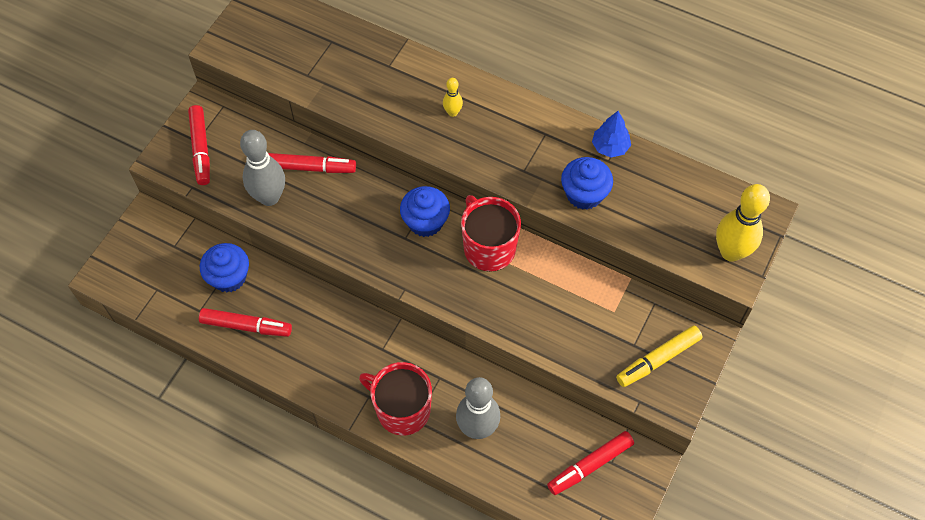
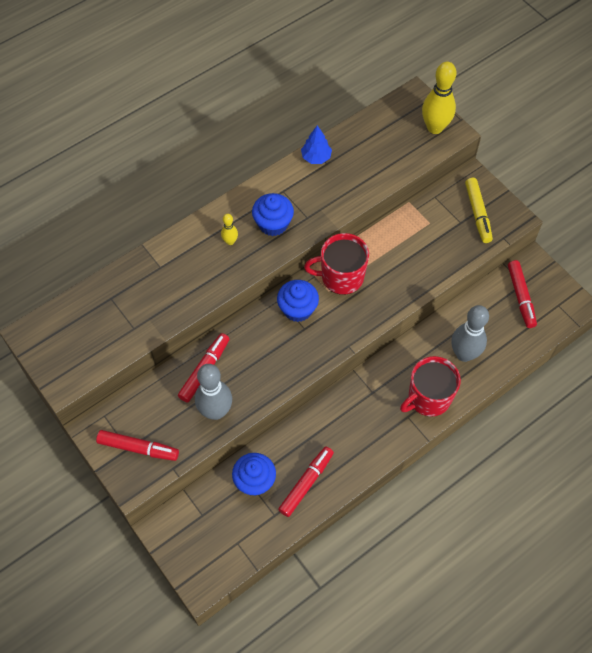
camera: 65 degrees left, 0 degrees up
(584, 194) = (347, 189): blue cupcake -> blue cupcake (273, 224)

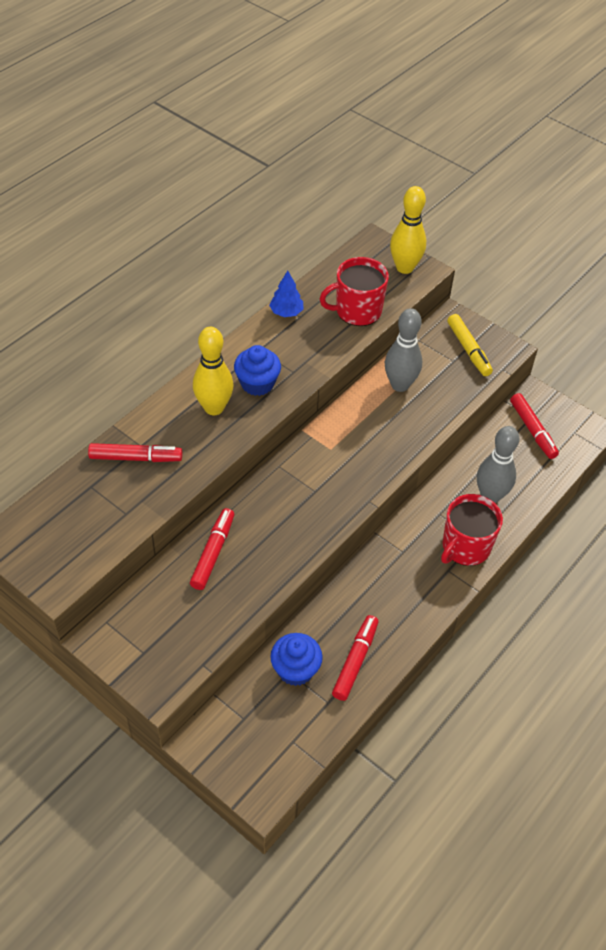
camera: 15 degrees left, 10 degrees down
(138, 448) = (156, 650): red marker -> red marker (135, 458)
(216, 411) = (237, 594): grey bowling pin -> grey bowling pin (400, 385)
(230, 241) = (214, 408): yellow bowling pin -> yellow bowling pin, size x2.06
(297, 309) = (302, 472): blue cupcake -> none
(341, 277) = (341, 433): red mug -> red mug (357, 311)

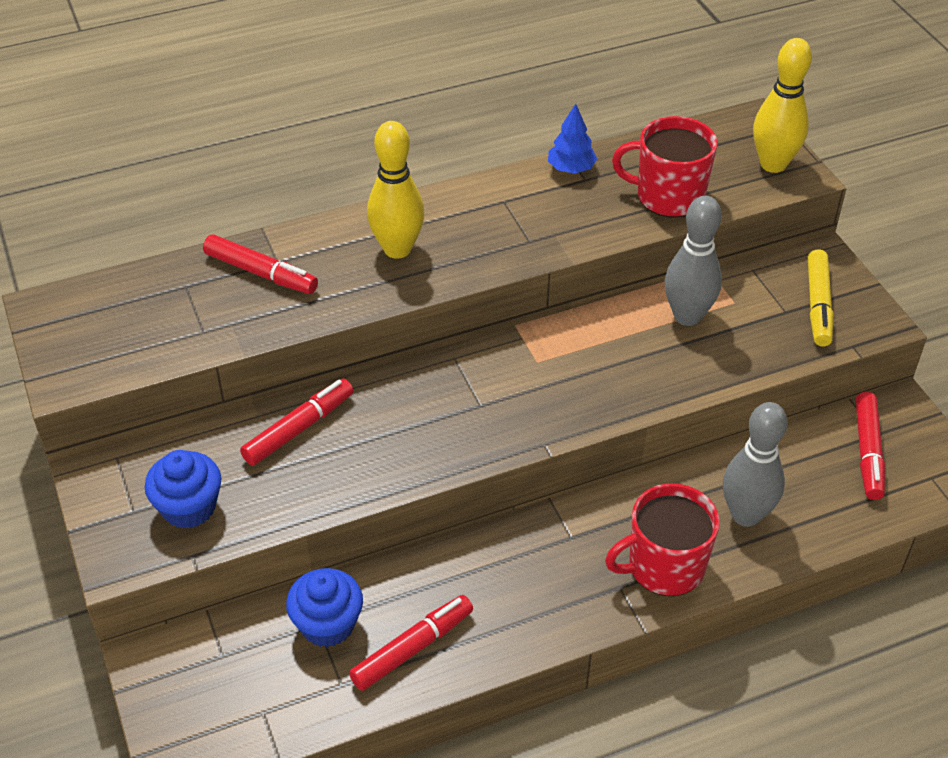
camera: 30 degrees right, 5 degrees down
(257, 383) = (473, 239): blue cupcake -> blue cupcake (189, 507)

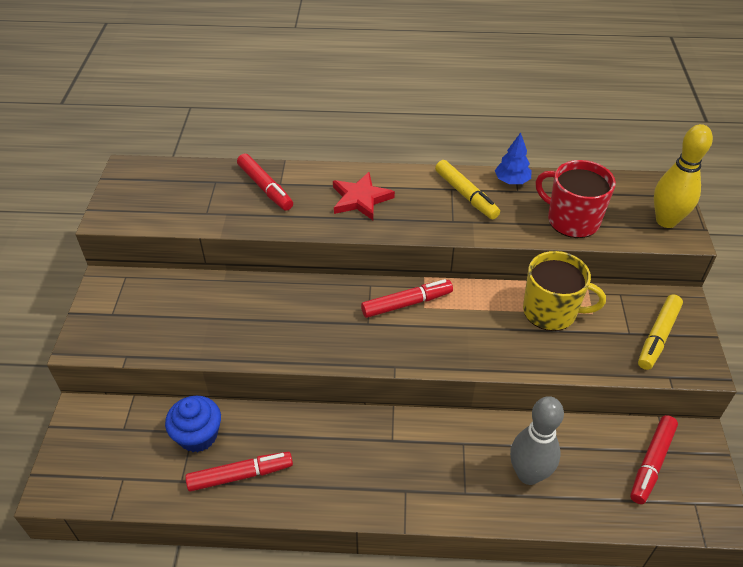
camera: 25 degrees right, 0 degrees up
(189, 507) = (145, 324): blue cupcake -> none
(299, 429) = (242, 297): red marker -> red marker (406, 303)
(397, 249) = (360, 199): yellow bowling pin -> red star
(526, 203) = (466, 195): none -> yellow marker
(664, 566) = (446, 489): red mug -> none
(687, 316) = (551, 311): grey bowling pin -> yellow mug

